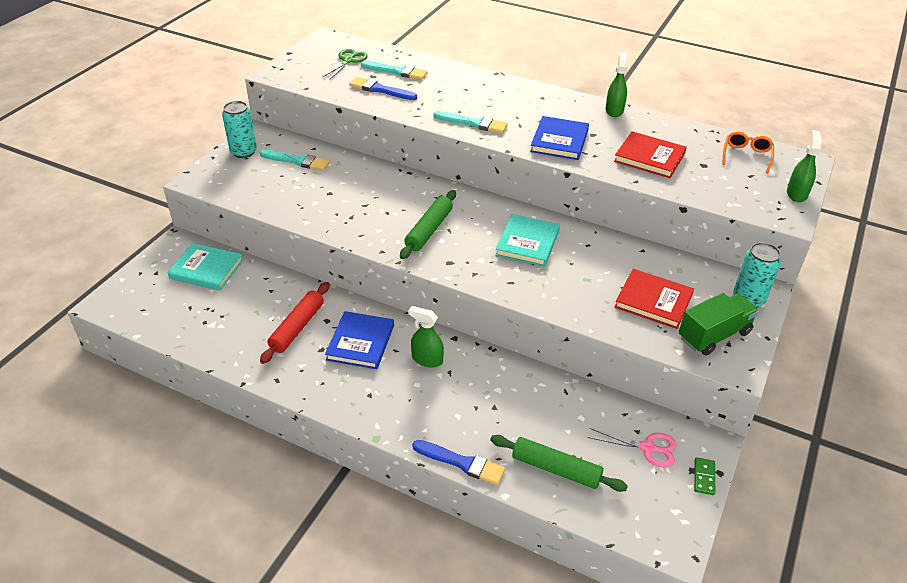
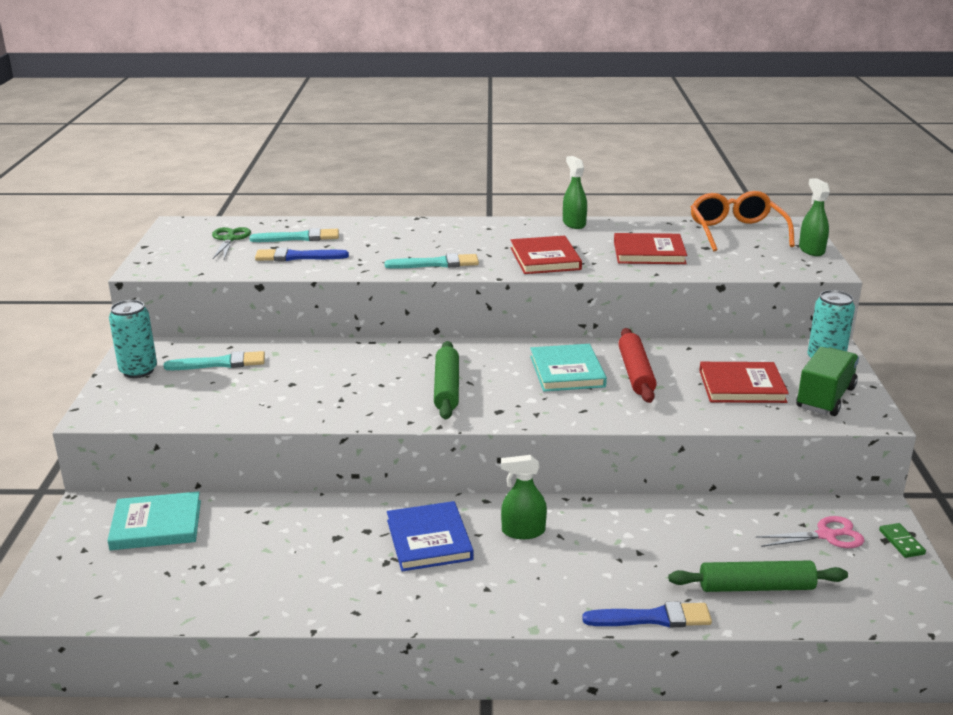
camera: 25 degrees left, 15 degrees down
(297, 327) = (335, 549): red rolling pin -> red rolling pin (636, 373)
(559, 141) = (545, 259): blue book -> red book
(746, 156) = (736, 232): orange glasses -> orange glasses, size x1.69

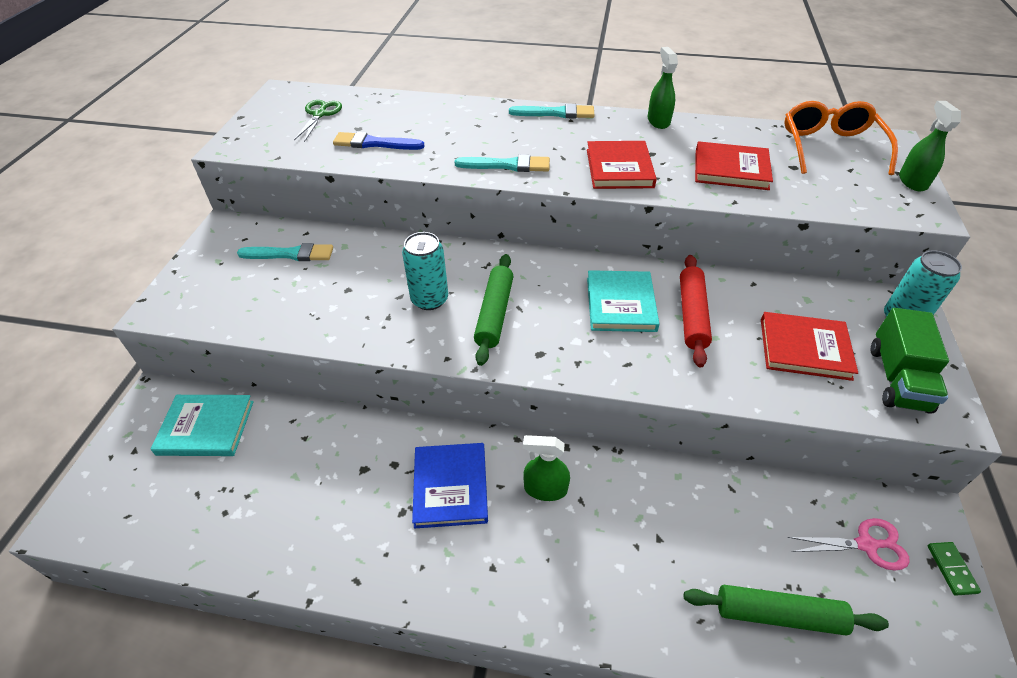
camera: 10 degrees right, 20 degrees up
(138, 371) = (215, 256): turquoise can -> turquoise can (429, 299)
(299, 238) = (385, 118): turquoise brush -> turquoise brush (556, 113)
(653, 618) = (658, 645): blue brush -> none
(825, 398) = (897, 378): green truck -> green truck turned 150 degrees clockwise

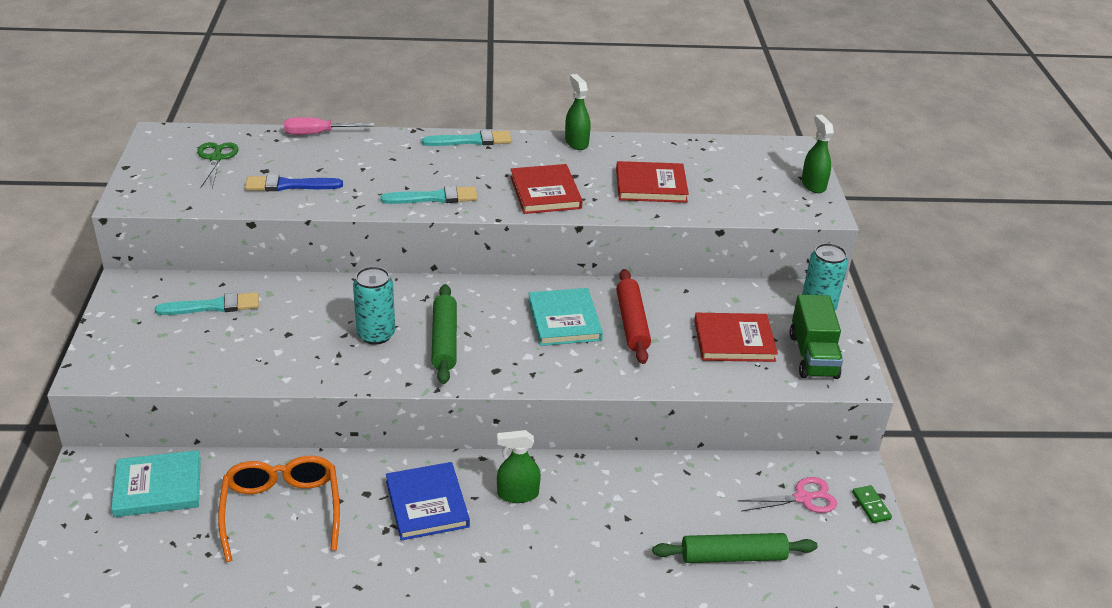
camera: 15 degrees left, 10 degrees down
(417, 98) = (318, 133): none -> pink screwdriver
(830, 147) = (741, 158): orange glasses -> orange glasses (282, 510)

